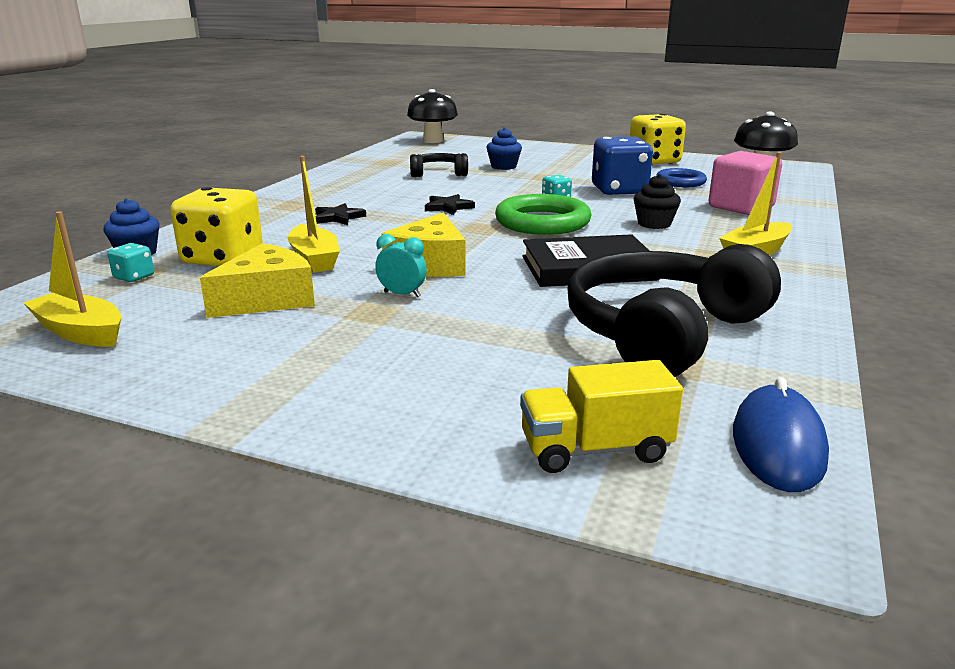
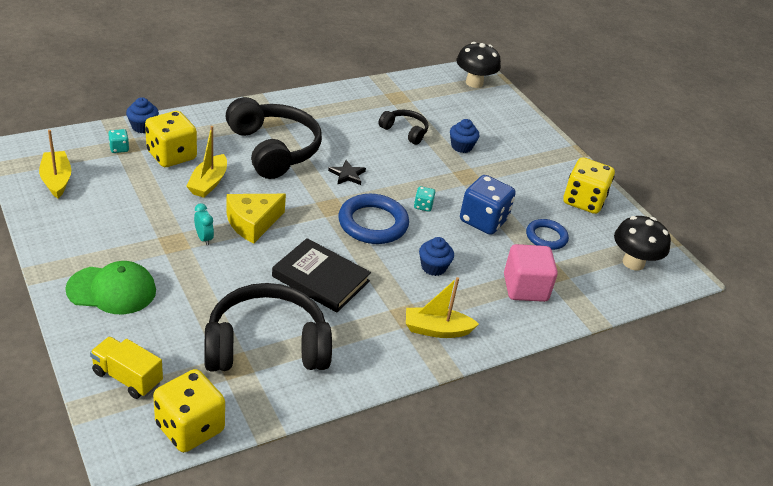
camera: 35 degrees right, 15 degrees up
(267, 299) = (147, 203): yellow cheese -> none
(338, 217) = (274, 149): black star -> black headphones
(381, 384) = (112, 290): none -> green cap
(542, 222) = (373, 223): green ring -> blue ring
(654, 224) = (433, 267): black cupcake -> blue cupcake
(778, 444) = (190, 428): blue mouse -> yellow dice

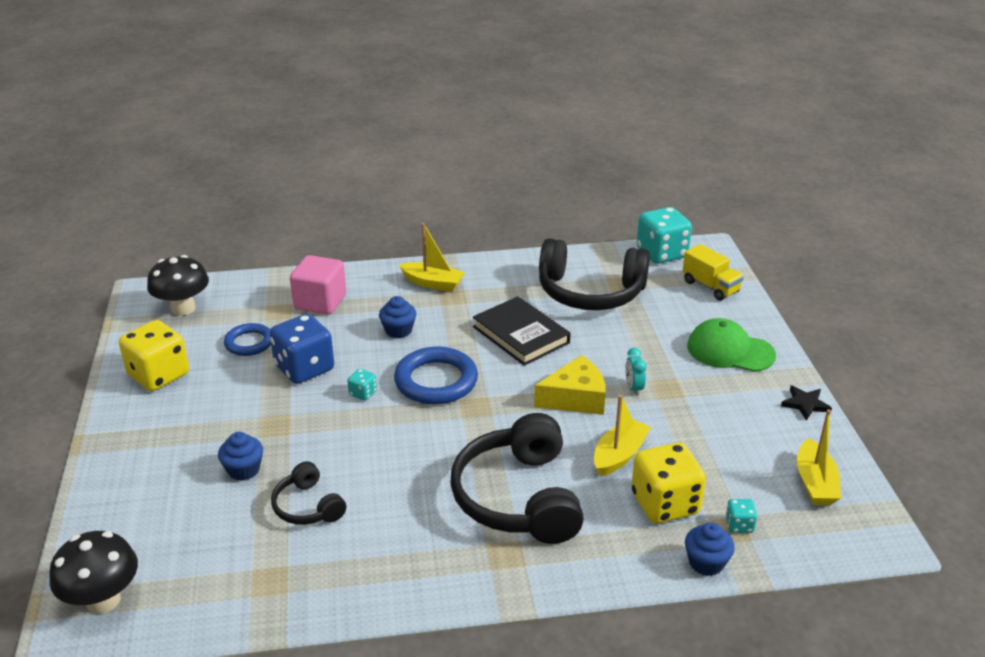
camera: 155 degrees left, 5 degrees down
(190, 428) = (661, 253): yellow dice -> turquoise dice
(347, 175) = (433, 445): black star -> black star (805, 404)

